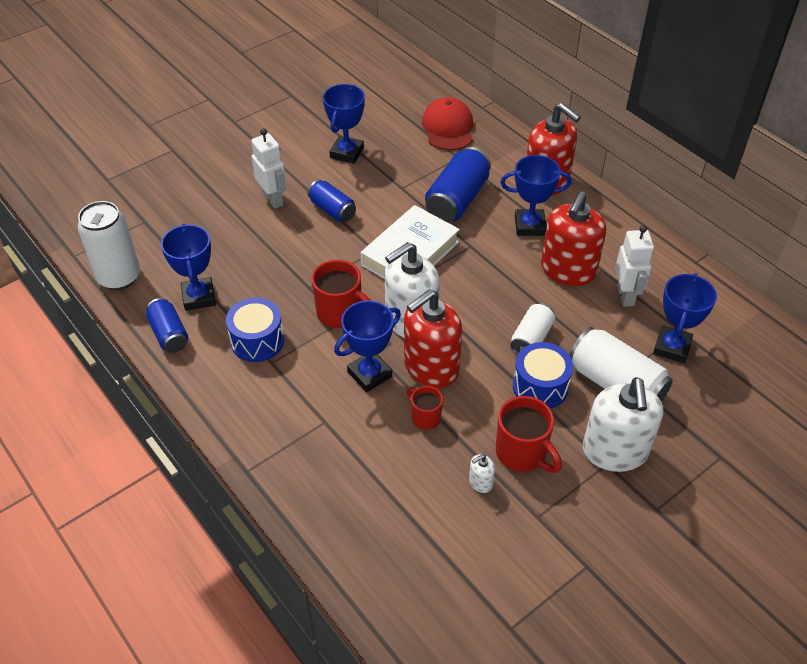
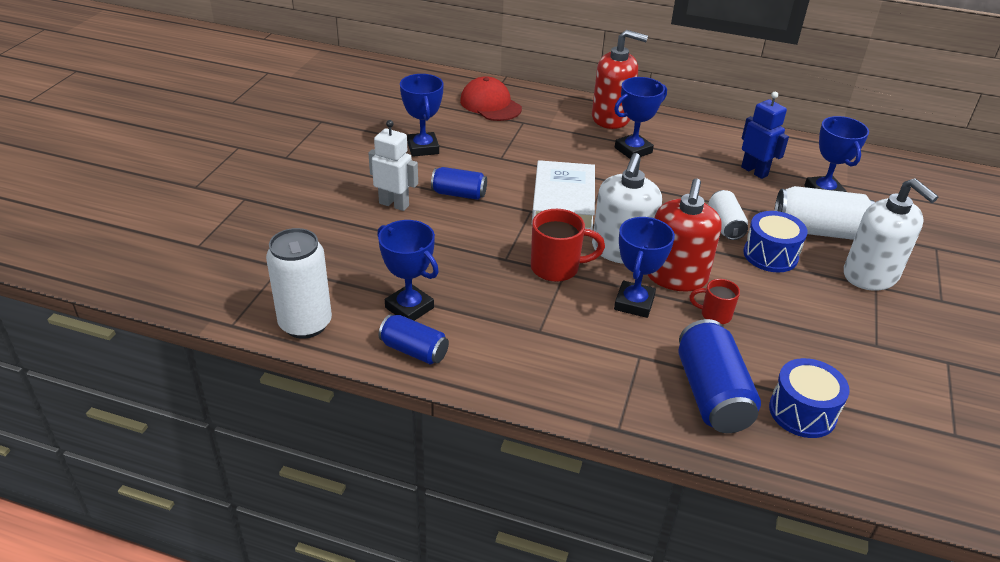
camera: 35 degrees left, 10 degrees down
(257, 341) = (506, 320): blue drum -> blue drum (802, 412)
(457, 200) = (556, 151): blue can -> blue can (711, 394)
(480, 482) = (810, 341): white soap dispenser -> none
(522, 453) = (814, 307): red mug -> none
(568, 270) = (696, 170): red soap dispenser -> none
(625, 295) = (754, 171): white robot -> blue robot

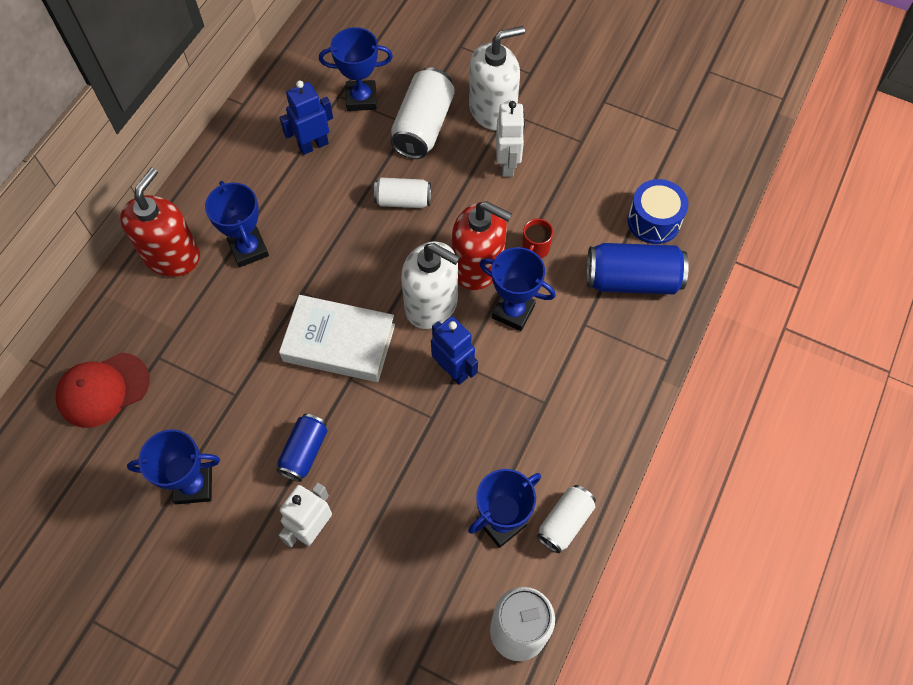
camera: 80 degrees left, 25 degrees up
(414, 350) = (565, 522): blue can -> white can
(557, 268) = (453, 370): red mug -> blue robot
(770, 255) = (455, 177): blue drum -> none
(808, 290) = (507, 165): none -> white robot

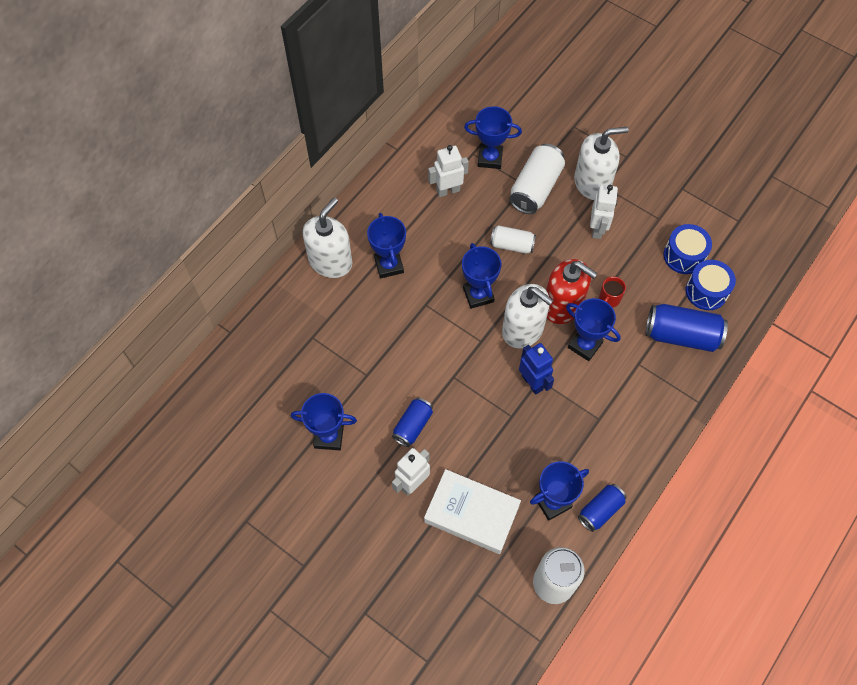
camera: 10 degrees right, 0 degrees up
(103, 390) = (270, 355): red cap -> none
(172, 256) = (330, 261): red soap dispenser -> white soap dispenser
(313, 145) = (448, 190): blue robot -> white robot
(339, 342) = (449, 348): white book -> white book (472, 513)
(368, 269) = (478, 295): none -> blue trophy
(565, 522) = (600, 510): white can -> blue can
(619, 182) = (684, 256): none -> blue drum

